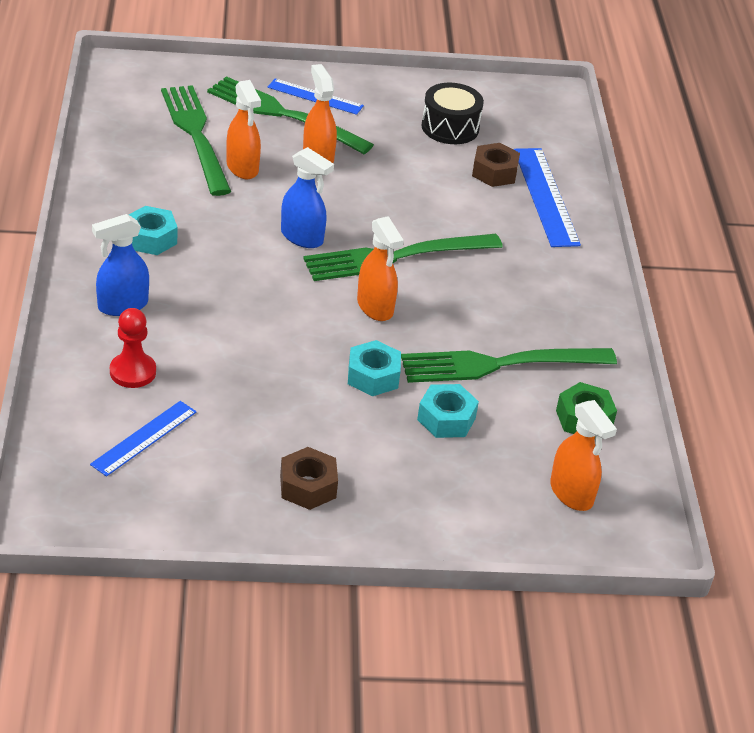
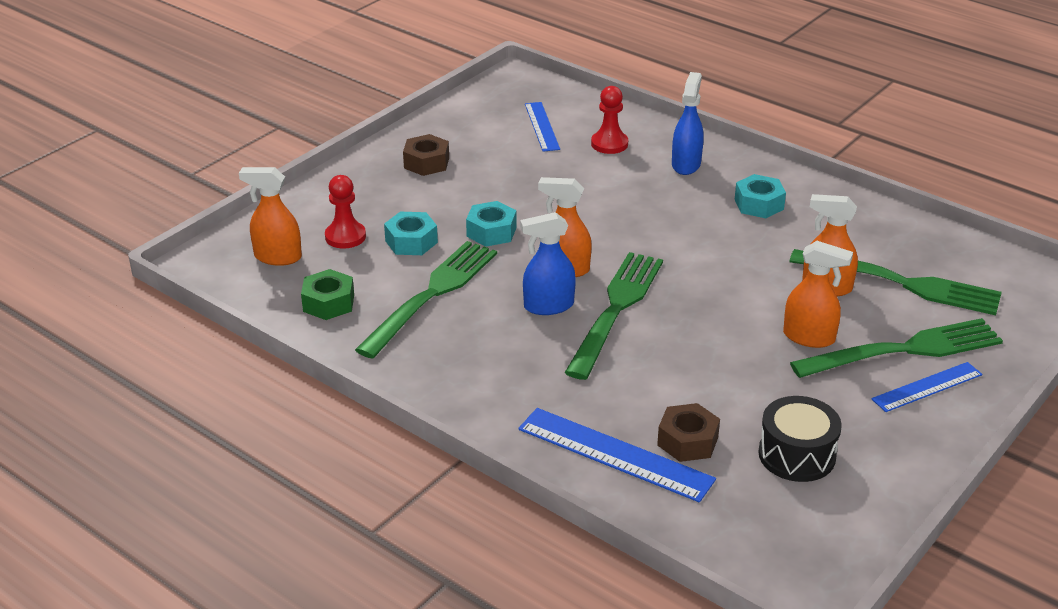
camera: 135 degrees right, 5 degrees down
(302, 237) = (692, 274): blue spray bottle -> blue spray bottle (548, 306)
(490, 467) = (345, 236): none -> red pawn

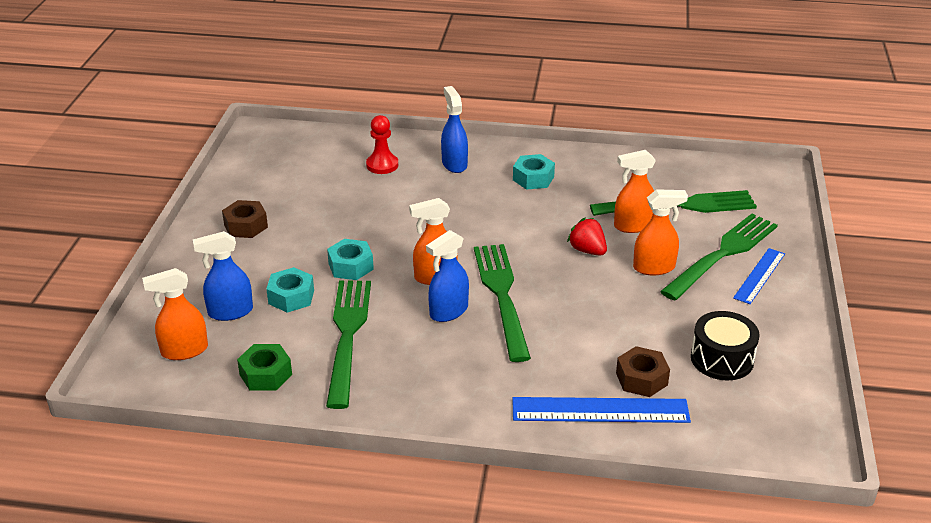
camera: 30 degrees left, 0 degrees up
(345, 236) = (230, 312): red pawn -> blue spray bottle
(542, 126) = (316, 166): blue ruler -> none
(750, 295) = (587, 250): none -> red strawberry

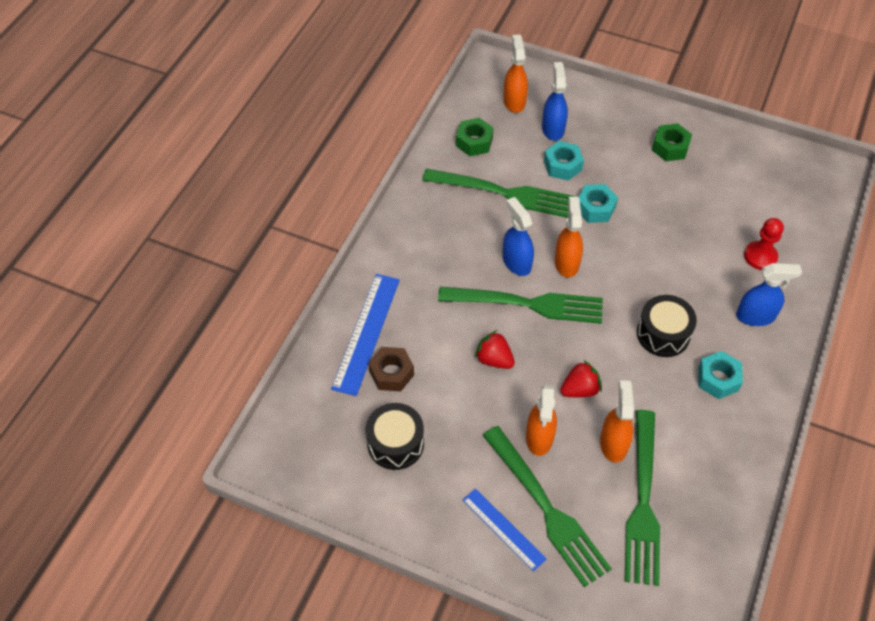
camera: 105 degrees right, 20 degrees up
(245, 226) = (670, 147): brown nut -> green nut
(498, 210) = (663, 334): none -> black drum
(583, 308) = (494, 359): none -> red strawberry

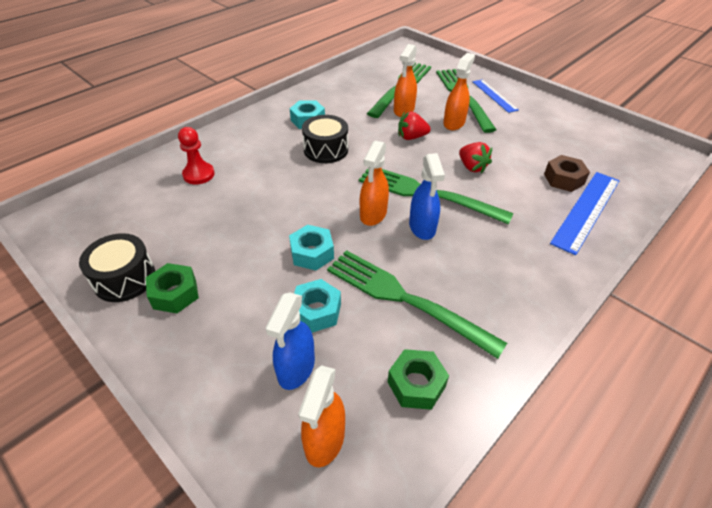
camera: 160 degrees left, 10 degrees down
(395, 443) = (563, 142): black drum -> black drum (124, 278)
(755, 316) = (246, 142): blue spray bottle -> none

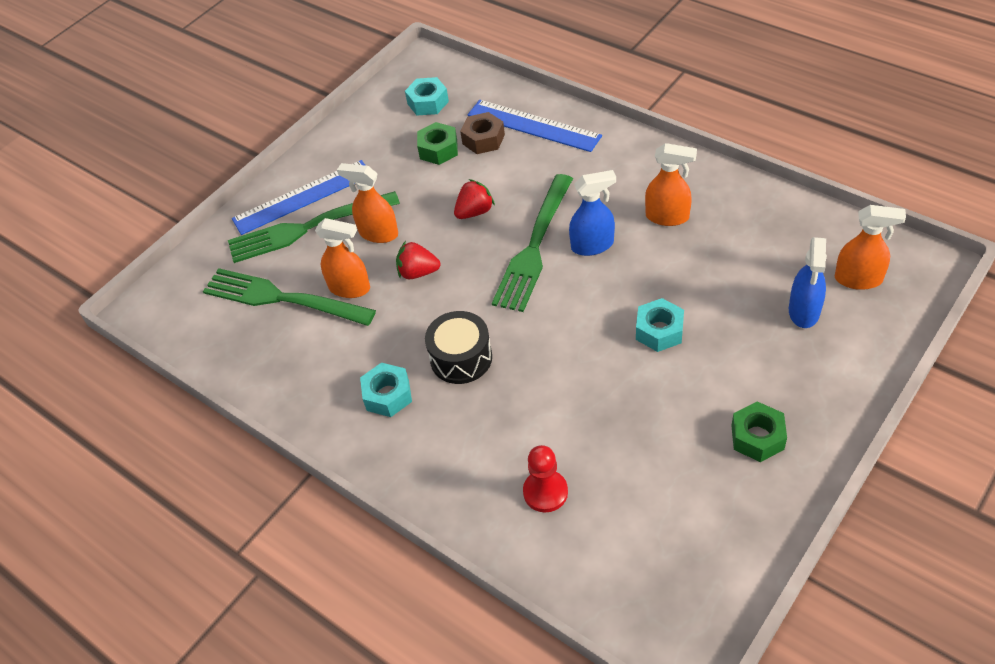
camera: 90 degrees left, 5 degrees up
(124, 278) = (754, 496): black drum -> none
(296, 368) = (804, 311): blue spray bottle -> blue spray bottle turned 90 degrees clockwise
(316, 311) = (735, 310): turquoise nut -> turquoise nut (428, 102)
(373, 214) = (582, 289): orange spray bottle -> orange spray bottle (667, 217)
(405, 299) = (697, 248): green fork -> none
(411, 137) = (418, 272): red strawberry -> red strawberry turned 105 degrees clockwise
(416, 384) = (785, 231): green nut -> green nut (438, 149)
(494, 95) = (303, 197): blue ruler -> blue ruler, size x1.57

